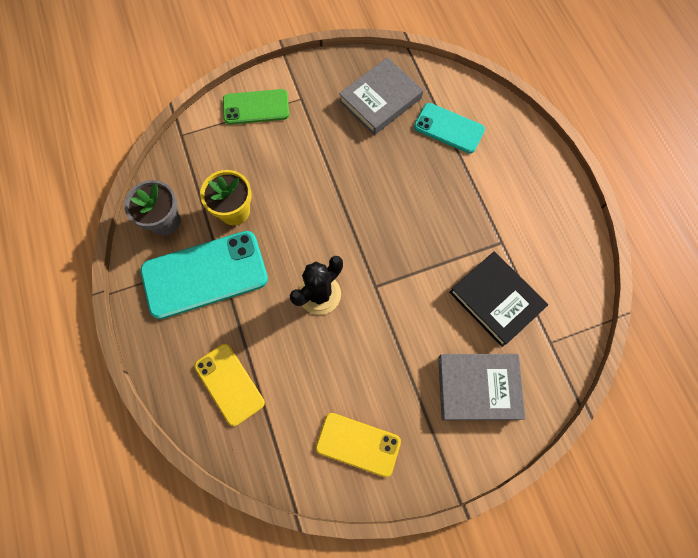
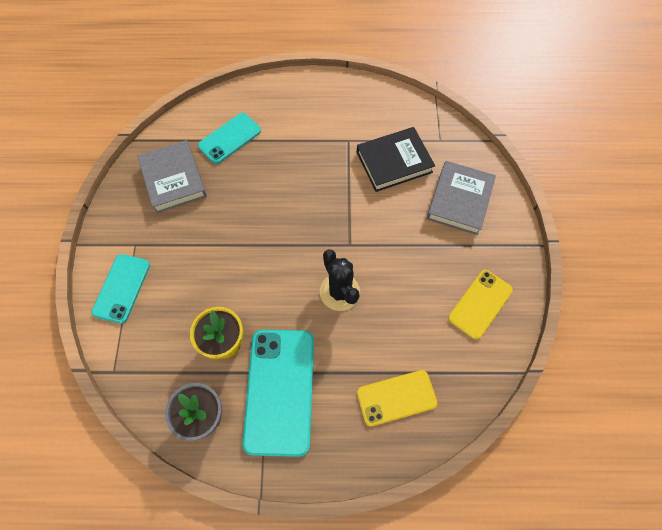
camera: 70 degrees left, 5 degrees down
(256, 107) = (122, 288): green phone -> turquoise phone

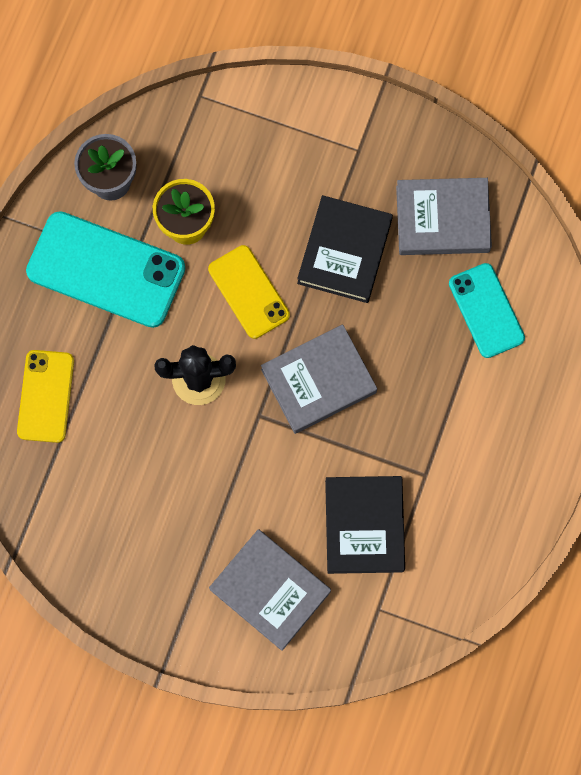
camera: 110 degrees right, 10 degrees up
(122, 288) = (302, 124): turquoise phone -> none
(214, 229) = (344, 251): none -> black book
(311, 216) = (318, 381): none -> grey book
(480, 304) = (115, 546): yellow phone -> yellow phone (249, 292)

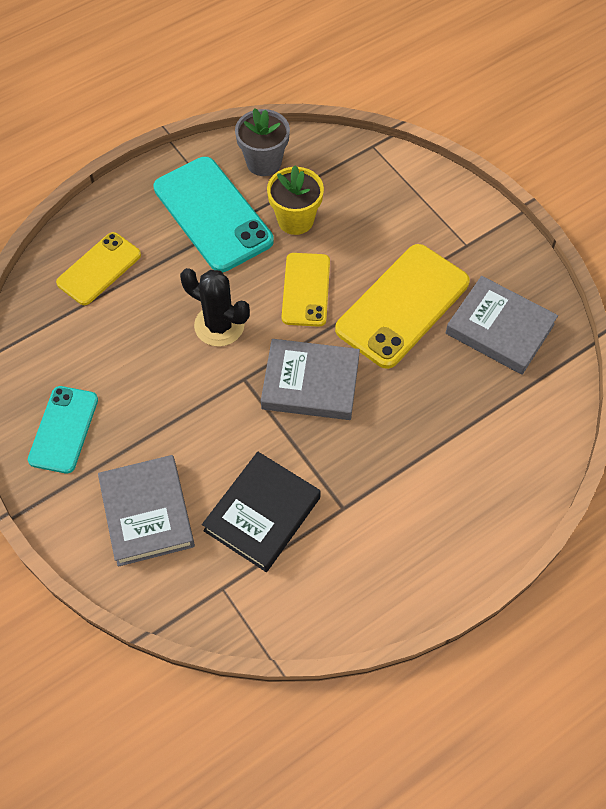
camera: 35 degrees right, 15 degrees down
(344, 251) = (402, 306): black book -> yellow phone
(486, 310) = (488, 415): turquoise phone -> turquoise phone (63, 429)

